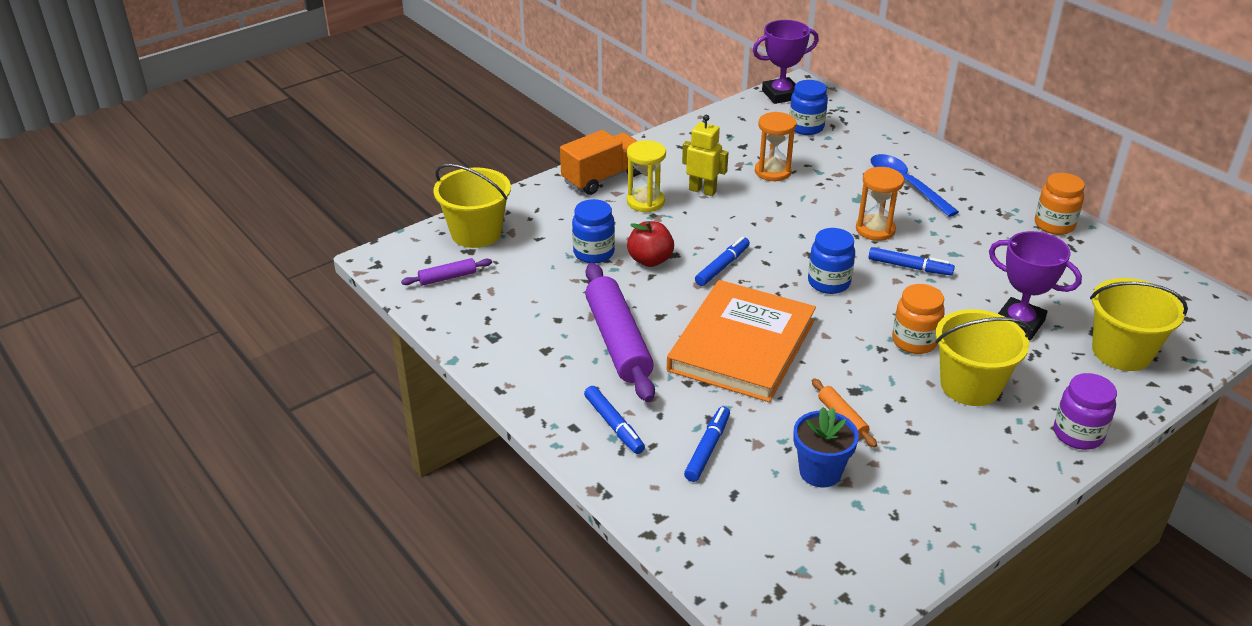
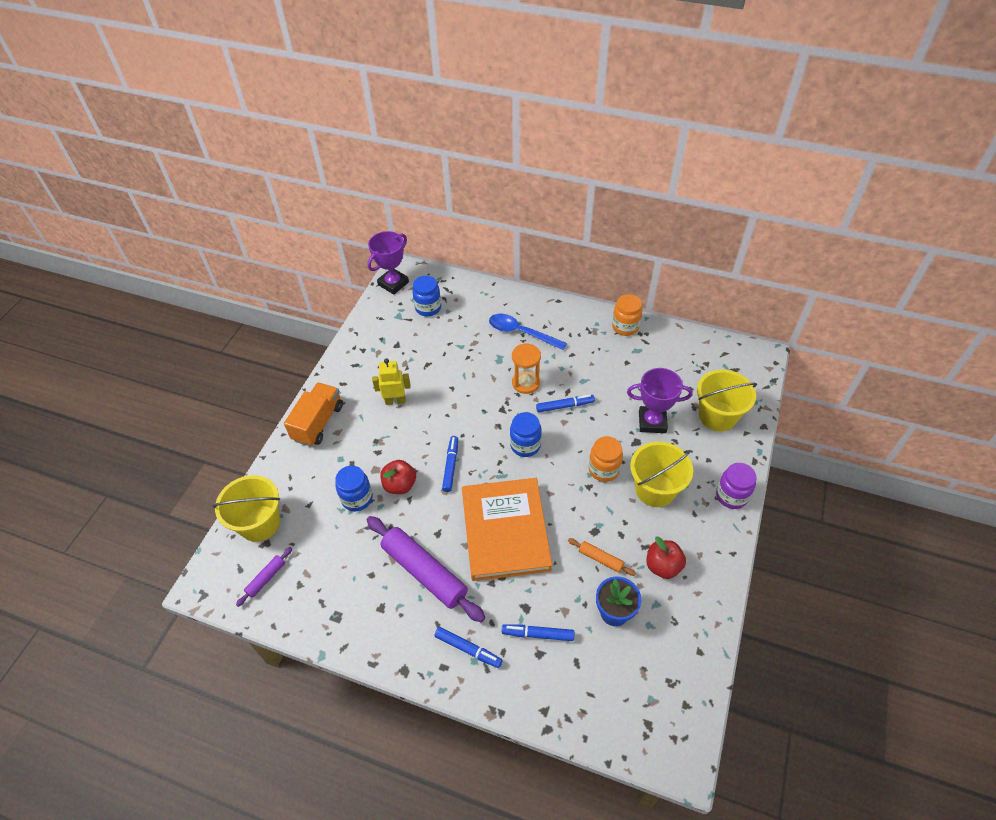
camera: 30 degrees left, 15 degrees up
(645, 202) = (363, 431): yellow hourglass -> none
(707, 449) = (538, 634): blue marker -> blue marker turned 75 degrees counterclockwise
(773, 172) = (431, 360): orange hourglass -> none
(921, 458) = (663, 566): none -> red apple

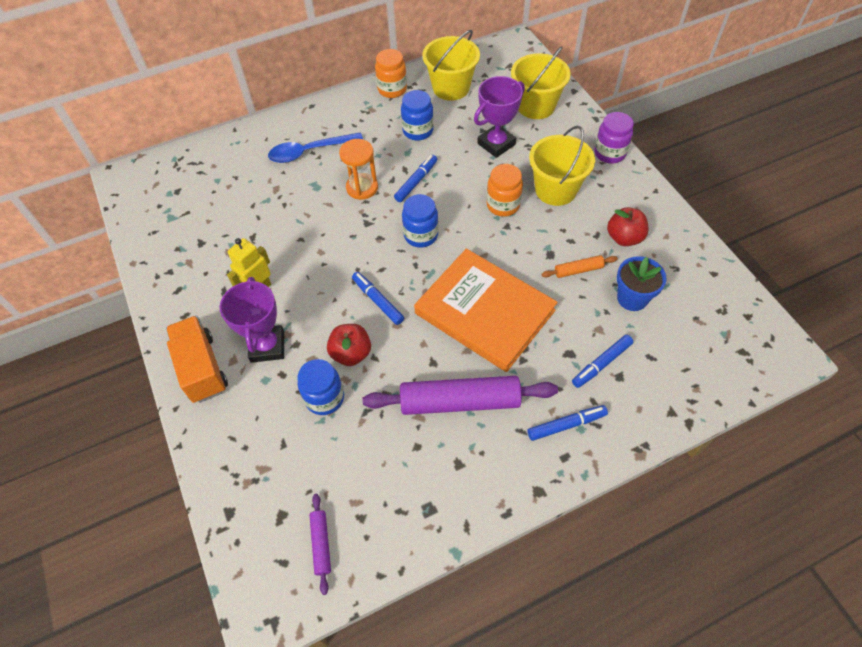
camera: 45 degrees left, 5 degrees up
(259, 523) = (251, 505): yellow bucket -> yellow bucket (451, 88)
(393, 283) = (130, 193): purple trophy -> purple trophy (267, 346)
(428, 308) = (194, 190): blue jar -> blue jar (418, 131)

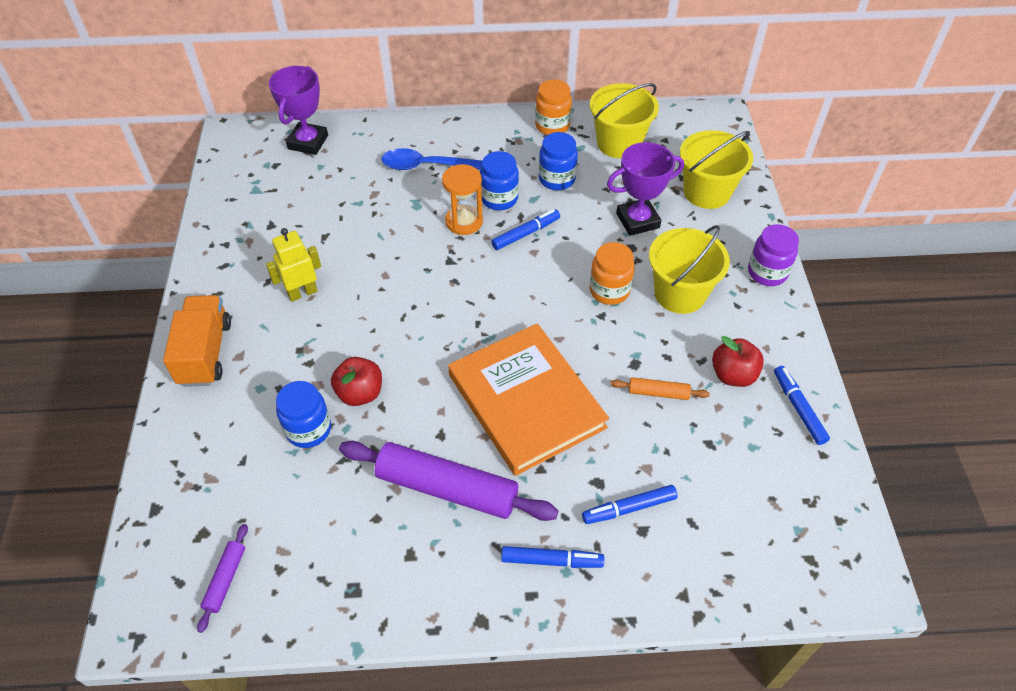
camera: 20 degrees right, 5 degrees down
(267, 346) = (280, 354): purple trophy -> purple trophy (308, 142)
(378, 301) = (417, 348): blue marker -> blue marker (798, 409)
(421, 235) = (500, 293): blue jar -> blue jar (499, 199)
(632, 298) = (705, 447): blue flower pot -> none

